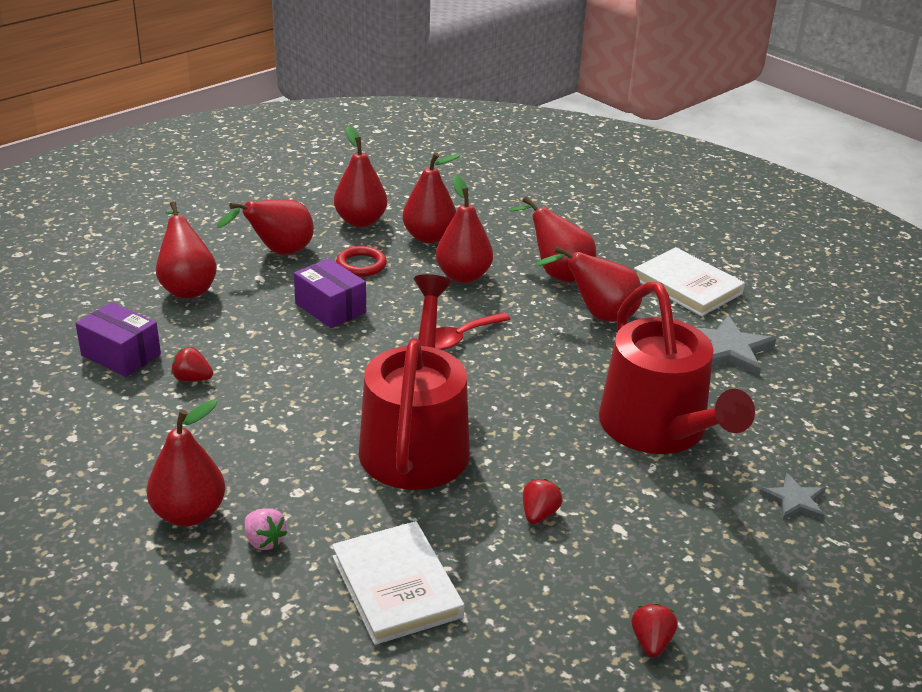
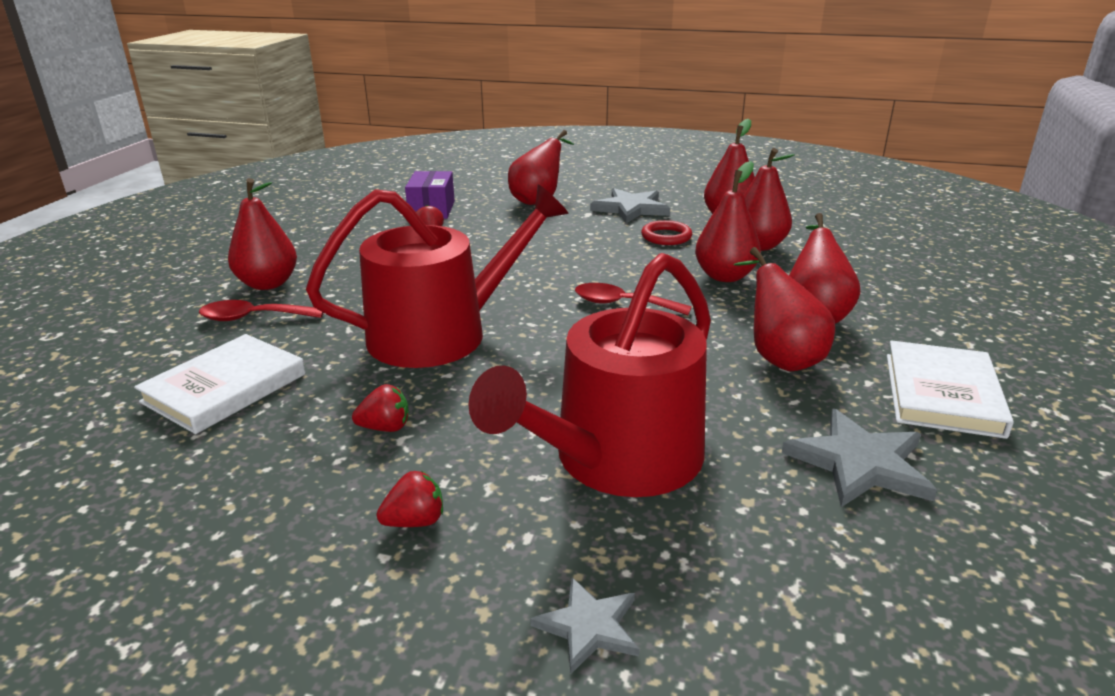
camera: 60 degrees right, 5 degrees down
(264, 541) = (253, 318): pink strawberry -> red spoon
(278, 252) = (631, 208): red pear -> grey star
(330, 308) = (586, 246): purple box -> none
(651, 642) = (204, 572): red strawberry -> red strawberry (415, 521)

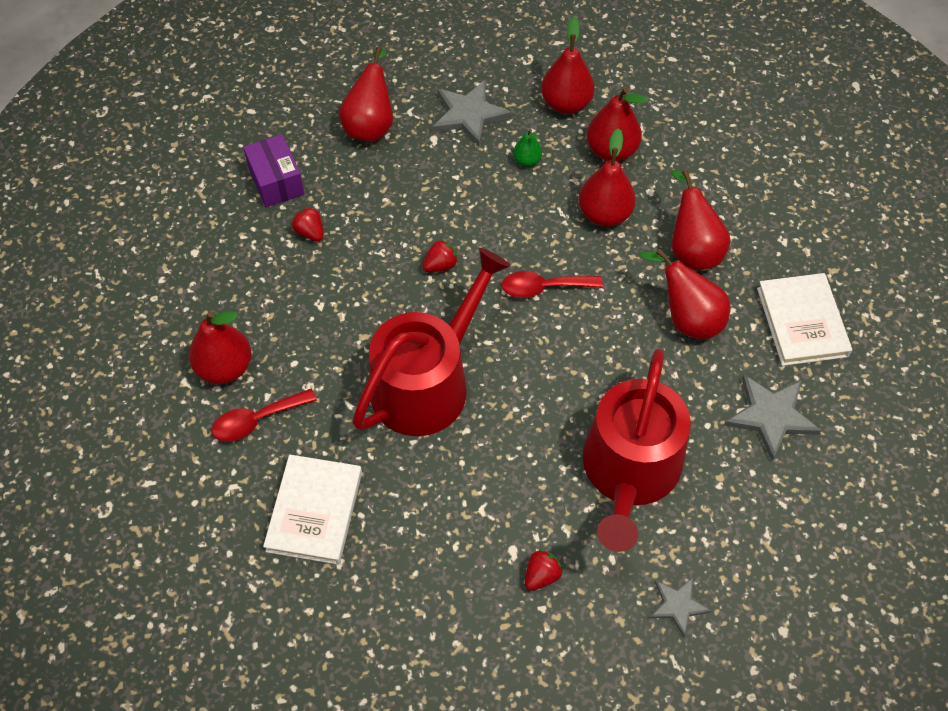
camera: 25 degrees left, 30 degrees up
(385, 428) = (463, 504): red strawberry -> red strawberry (440, 265)
(666, 237) = (527, 161): red ring -> green pear

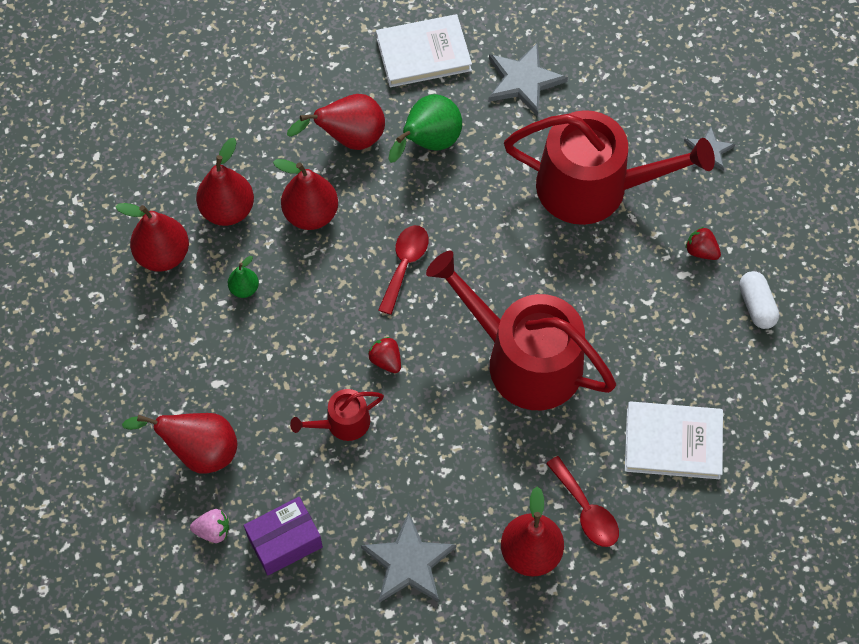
camera: 95 degrees left, 5 degrees up
(296, 133) = (213, 530): none -> pink strawberry
(310, 232) = (353, 494): red strawberry -> none
(381, 228) = (342, 423): none -> red watering can
(466, 626) = (756, 306): none -> white capsule
(469, 114) = (180, 350): grey star -> grey star (408, 562)
(543, 287) = (405, 265): red spoon -> red spoon turned 150 degrees counterclockwise
(687, 318) = (428, 143): red pear -> green pear

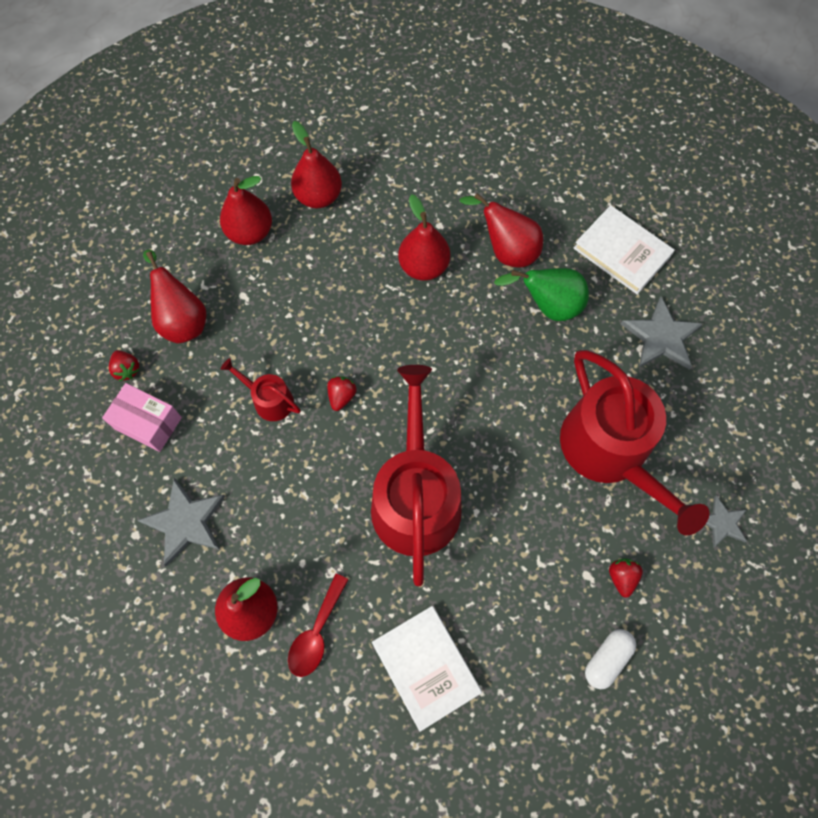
camera: 55 degrees right, 5 degrees up
(213, 530) = (127, 369): pink strawberry -> red strawberry
(227, 210) = (384, 212): red pear -> red pear (250, 232)
(244, 288) = (330, 264): green pear -> none
(285, 542) = (148, 423): purple box -> pink box
(405, 265) = (431, 357): red spoon -> none

